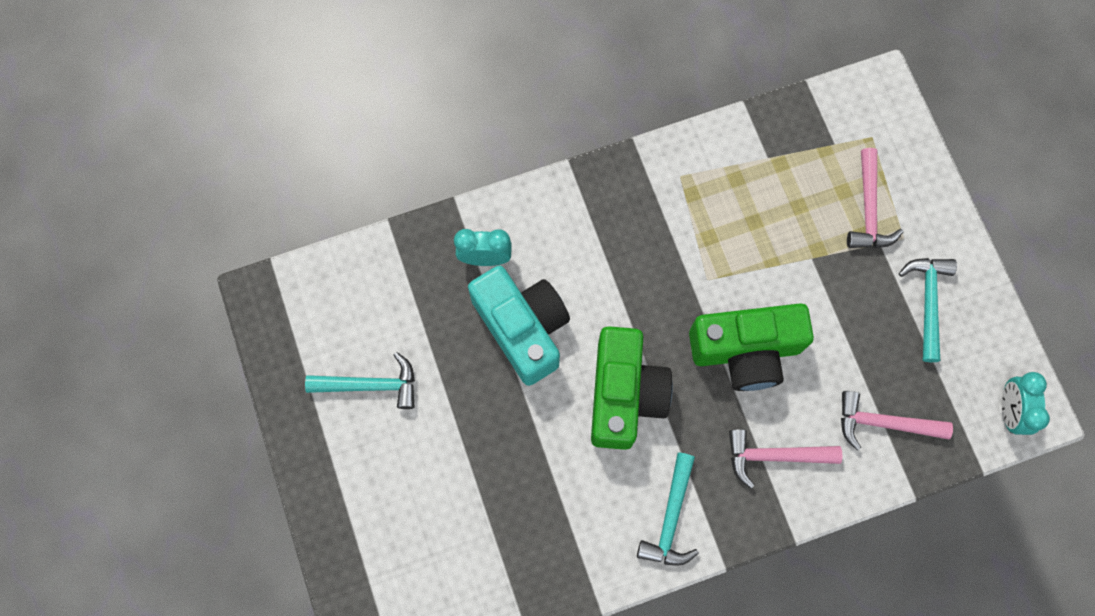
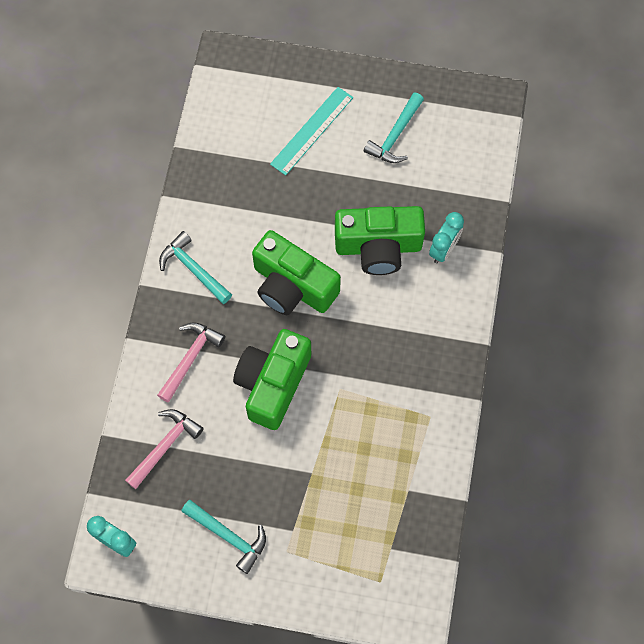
camera: 120 degrees right, 5 degrees down
(417, 486) = (312, 130): none -> turquoise ruler
(522, 328) = (378, 247): turquoise camera -> green camera
(868, 209) = (324, 540): pink hammer -> none

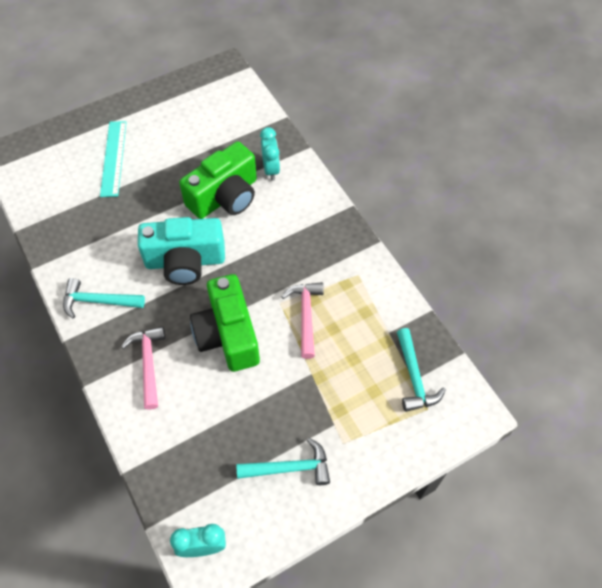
camera: 40 degrees left, 10 degrees down
(165, 446) = (181, 442): pink hammer -> pink hammer (306, 316)
(292, 286) = (185, 261): green camera -> turquoise camera
(395, 135) = (176, 125): turquoise hammer -> turquoise hammer (414, 377)

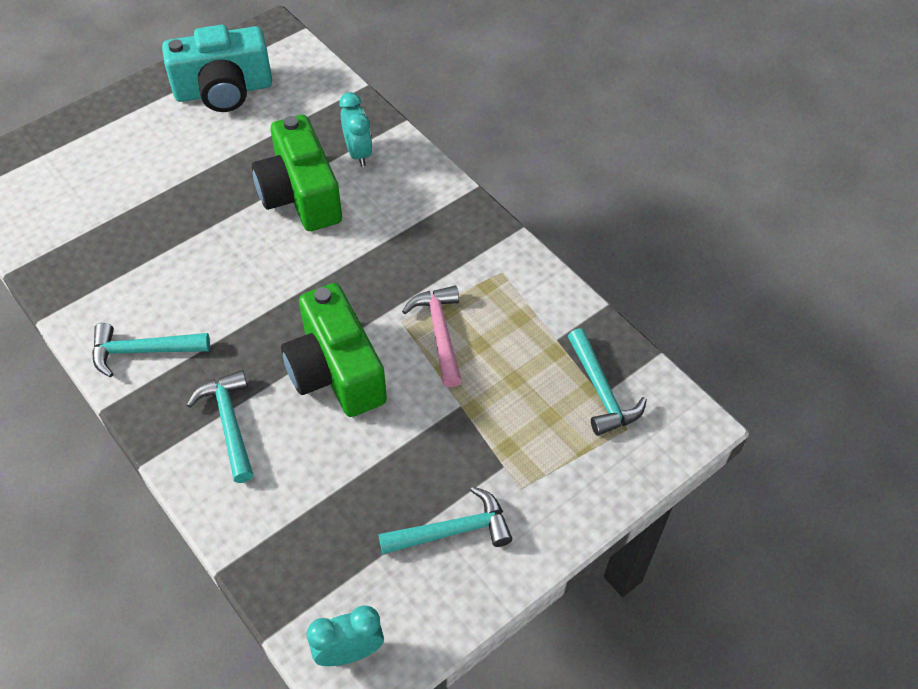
camera: 10 degrees left, 5 degrees down
(113, 158) = (133, 163): turquoise ruler -> none
(148, 364) = (229, 423): pink hammer -> turquoise hammer
(185, 261) = (259, 284): turquoise camera -> turquoise camera (224, 90)
(225, 197) = (300, 195): green camera -> green camera turned 120 degrees clockwise

